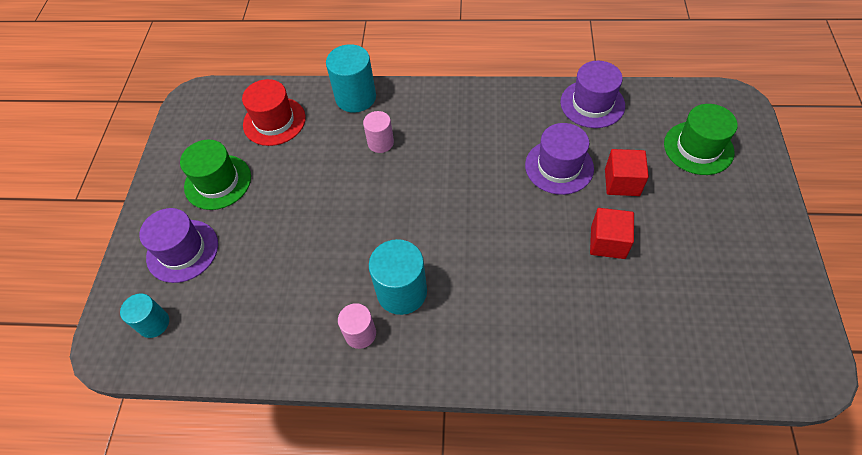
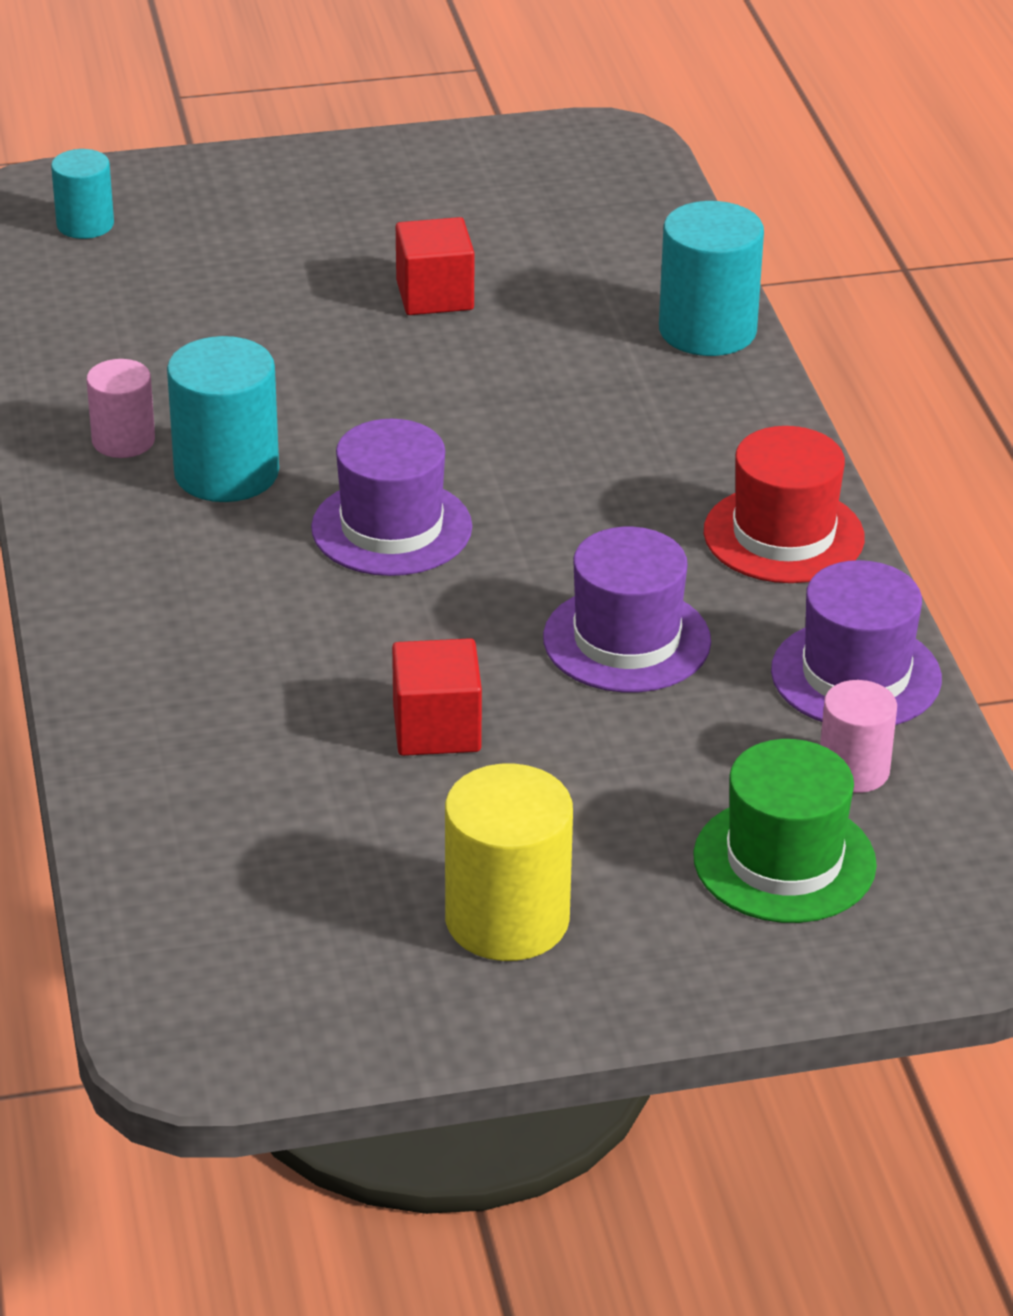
camera: 70 degrees right, 20 degrees down
(182, 251) = (238, 215): purple hat -> purple hat (391, 528)
(218, 182) = (407, 215): green hat -> none
(274, 121) = (590, 243): red hat -> red hat (783, 535)
(380, 143) = (590, 385): pink cylinder -> pink cylinder (853, 770)
(622, 182) = (618, 739): red cube -> red cube (435, 295)
(731, 241) = (507, 919): none -> yellow cylinder

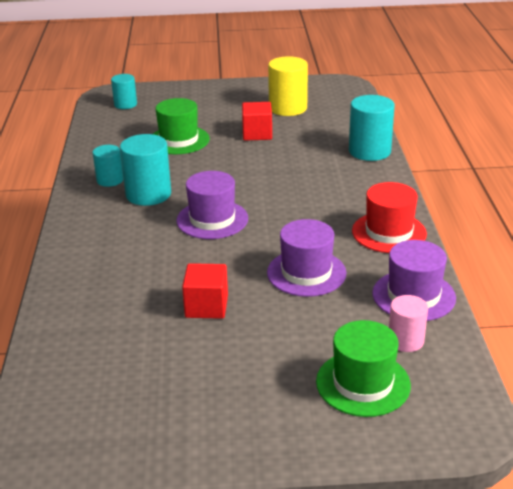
camera: 10 degrees right, 5 degrees down
(123, 440) = (110, 180): pink cylinder -> turquoise cylinder
(252, 322) = (179, 140): none -> green hat
(507, 919) = (214, 402): yellow cylinder -> yellow cylinder (288, 108)

